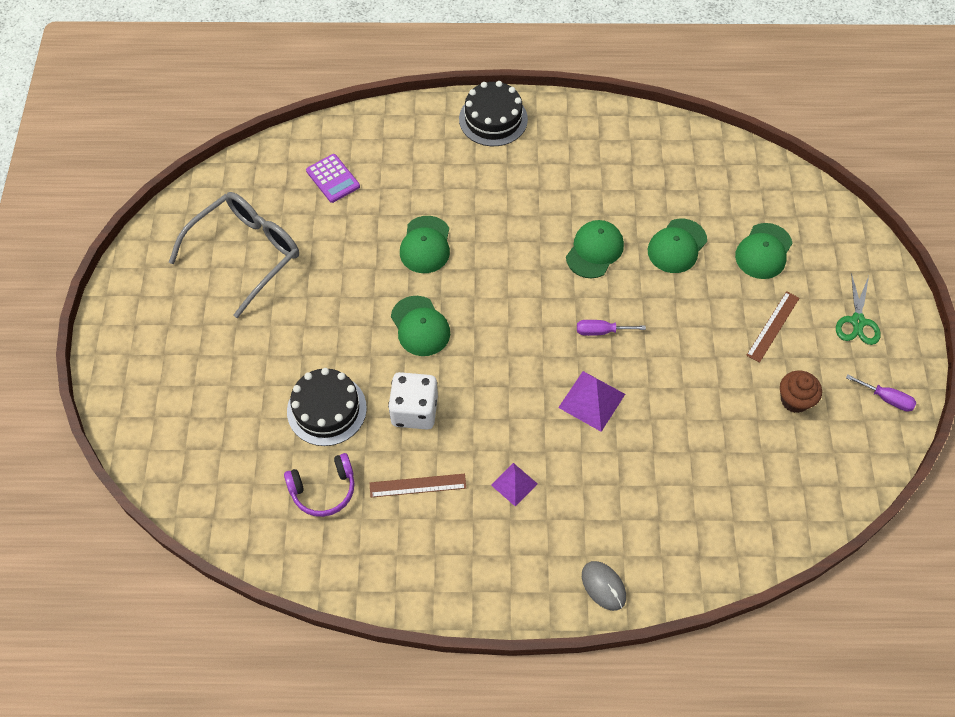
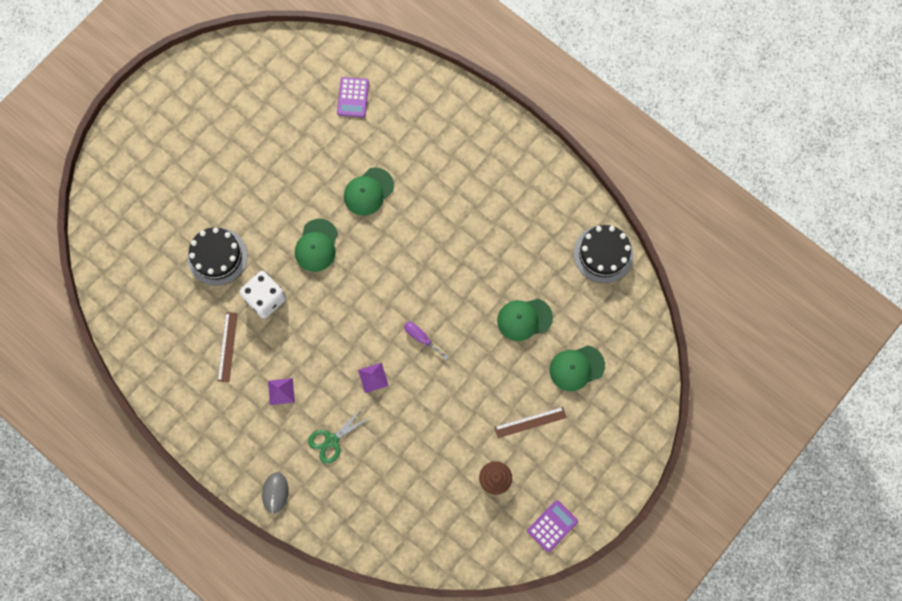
camera: 40 degrees right, 15 degrees up
(246, 253) = (257, 111): grey glasses -> none
(323, 490) = (174, 306): purple headphones -> none
(417, 485) = (227, 347): brown ruler -> brown ruler turned 60 degrees clockwise
(493, 119) = (493, 131): black cake -> black cake (603, 254)
(591, 400) = (373, 377): purple pyramid -> purple pyramid, size x0.65
(594, 250) = (469, 280): green cap -> none
(857, 321) = (587, 463): green scissors -> green scissors (332, 440)
(886, 399) = (552, 526): purple screwdriver -> purple calculator

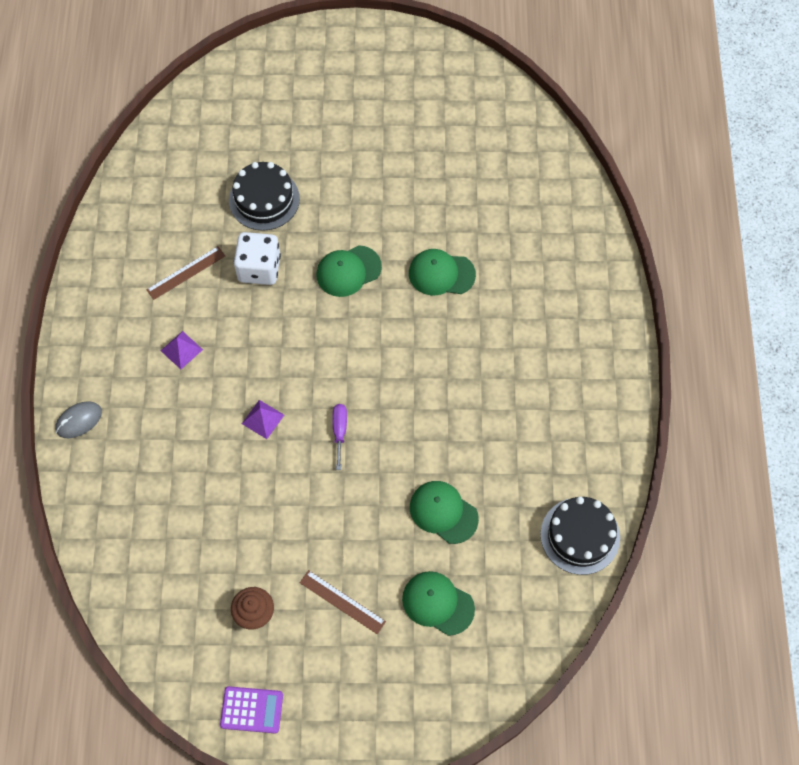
camera: 50 degrees right, 10 degrees down
(332, 440) = (170, 430): green scissors -> none
(353, 97) = (519, 191): purple calculator -> none

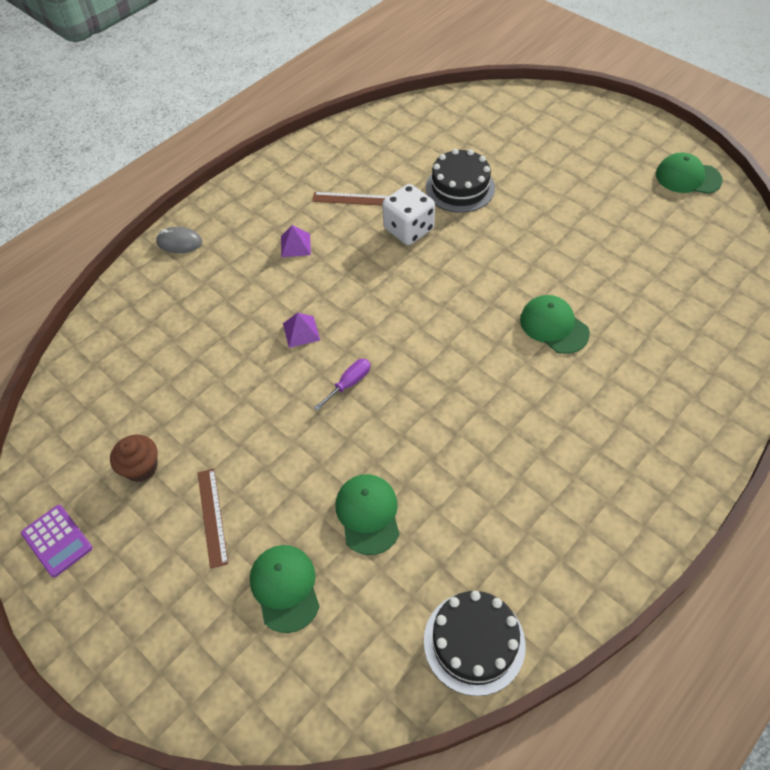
camera: 45 degrees right, 10 degrees down
(348, 271) = (476, 274): green cap -> green cap (687, 177)

